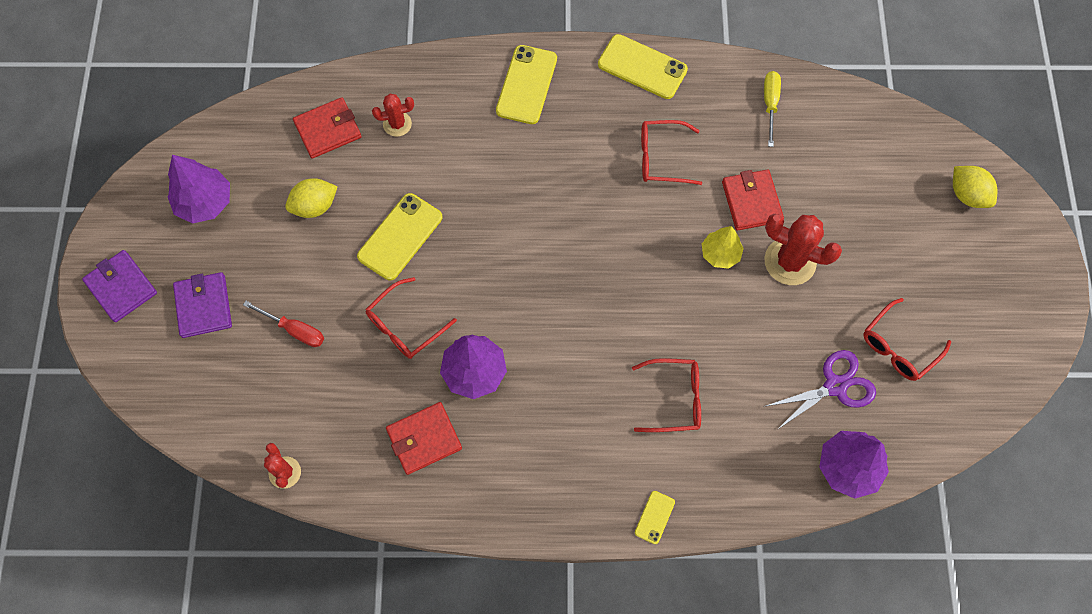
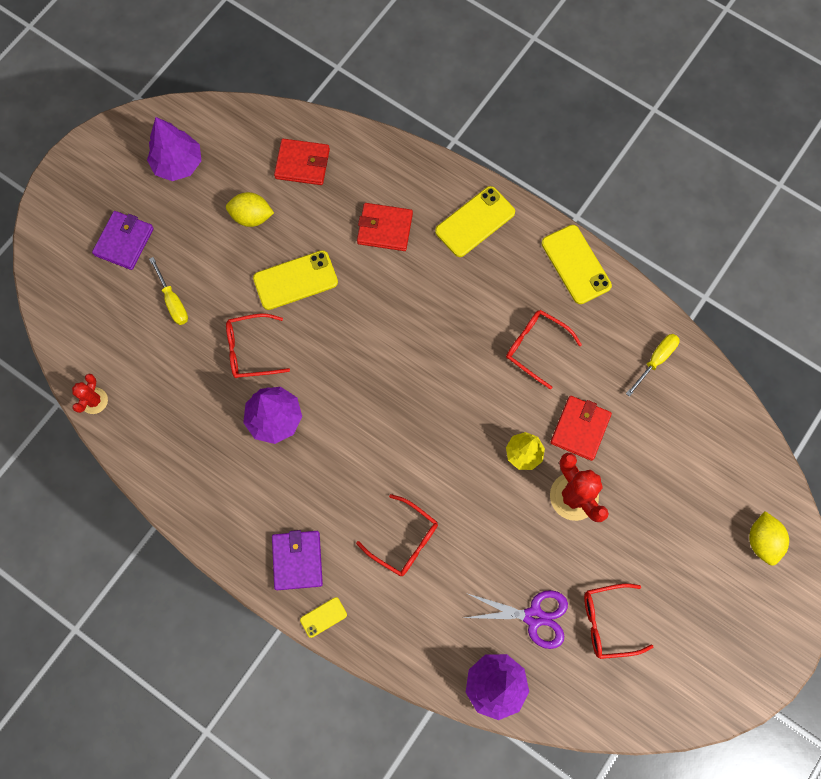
camera: 35 degrees right, 5 degrees up
(121, 287) = (79, 191): purple wallet -> purple wallet (297, 560)
(294, 330) = (173, 301): red screwdriver -> yellow screwdriver
(397, 124) = (355, 191): red cactus -> none
(424, 439) = (204, 443): red wallet -> red wallet (384, 228)

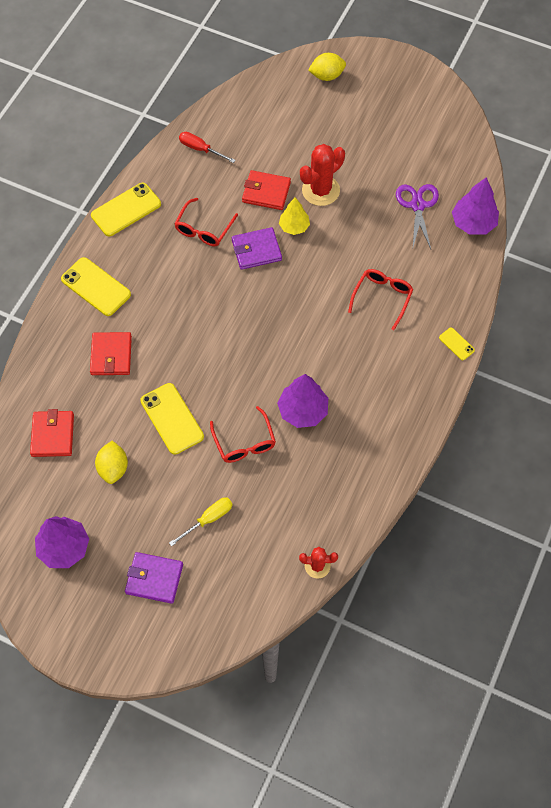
camera: 100 degrees left, 10 degrees down
(297, 560) = (417, 371): purple wallet -> purple wallet (256, 250)
(608, 622) = (408, 160): red glasses -> none
(655, 360) = (200, 149): yellow screwdriver -> red screwdriver

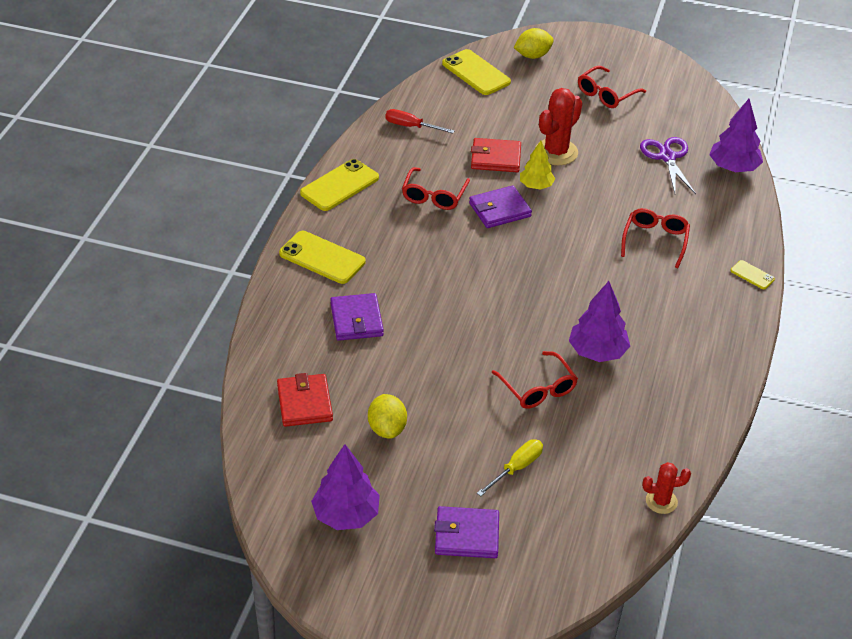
camera: 10 degrees left, 20 degrees down
(111, 355) = (356, 320): red wallet -> purple wallet
(172, 418) = (445, 373): yellow phone -> yellow phone (476, 73)
(381, 127) = (606, 94): none -> red glasses

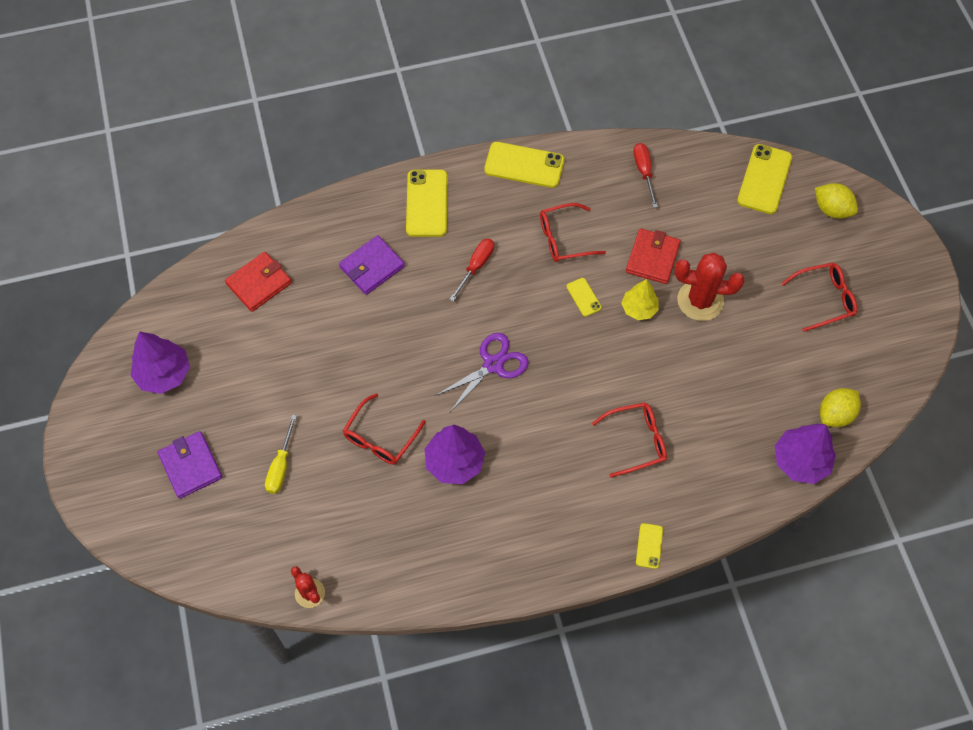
camera: 60 degrees right, 20 degrees up
(387, 429) = (267, 353): yellow lemon -> yellow lemon (835, 414)
(415, 257) = (476, 267): none -> red screwdriver
(495, 158) = (652, 258): red wallet -> red wallet turned 45 degrees clockwise
(499, 210) = (583, 297): purple wallet -> yellow phone
(516, 468) = (281, 466): yellow screwdriver -> yellow screwdriver turned 90 degrees clockwise
(606, 94) = (824, 299): red glasses -> red glasses turned 150 degrees clockwise
(667, 157) = (769, 396): purple scissors -> purple scissors (493, 364)

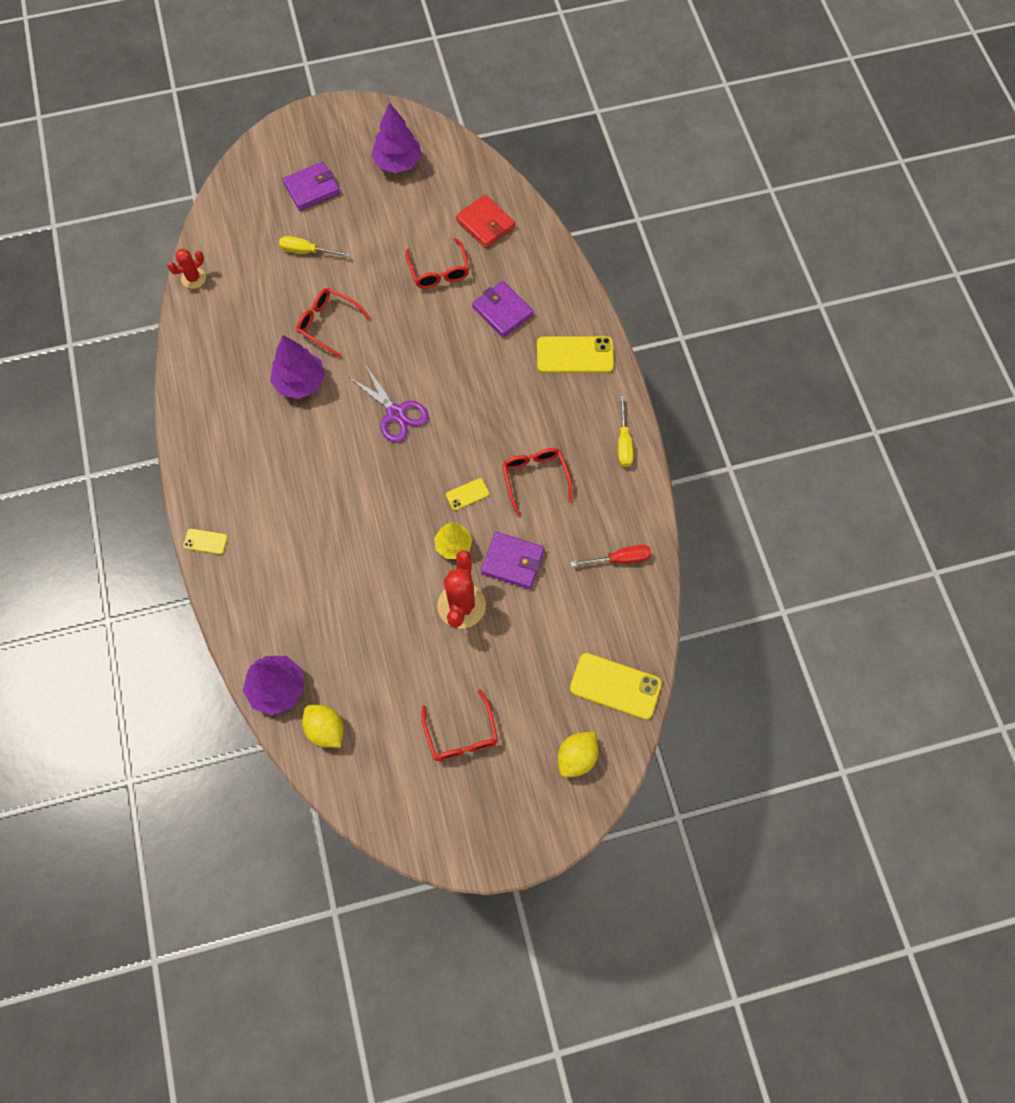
camera: 90 degrees right, 5 degrees up
(476, 267) = (502, 398): red screwdriver -> none
(524, 165) = (623, 442): yellow phone -> yellow screwdriver
(636, 441) = (310, 536): red glasses -> red glasses (439, 271)
(652, 258) = (513, 561): red wallet -> purple wallet

